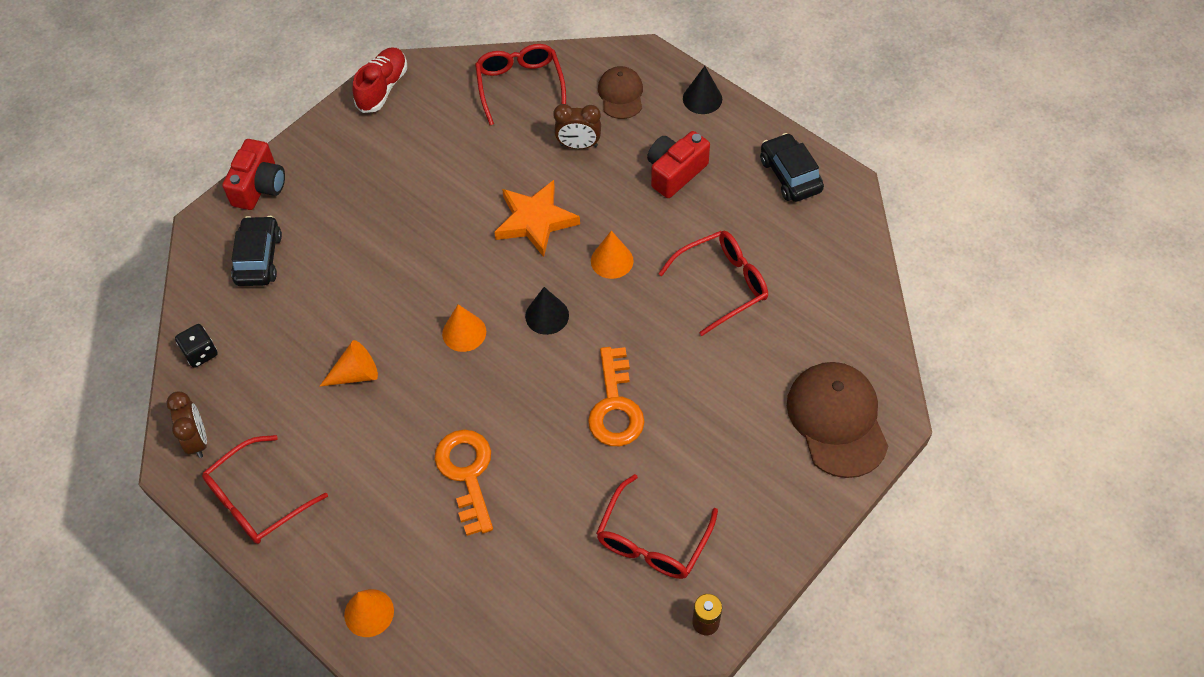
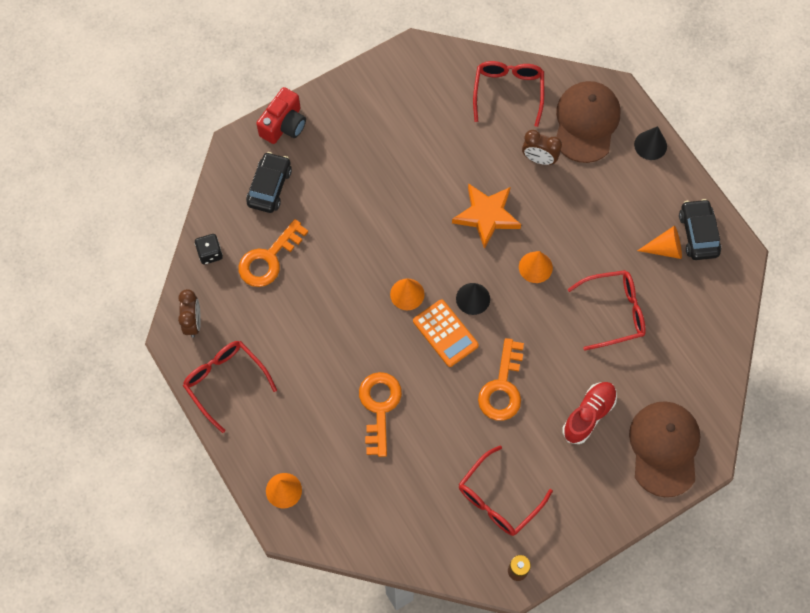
camera: 15 degrees right, 10 degrees up
(257, 500) = (225, 382): red glasses -> red glasses turned 75 degrees clockwise
(278, 339) = (269, 259): none -> orange key
(355, 374) = (318, 304): orange cone -> orange cone (665, 249)
(382, 88) = (399, 63): red shoe -> red shoe (588, 415)
(525, 364) = (445, 333): none -> orange calculator
(621, 94) = (586, 123): brown cap -> brown cap, size x1.71
(675, 172) = (608, 205): red camera -> none

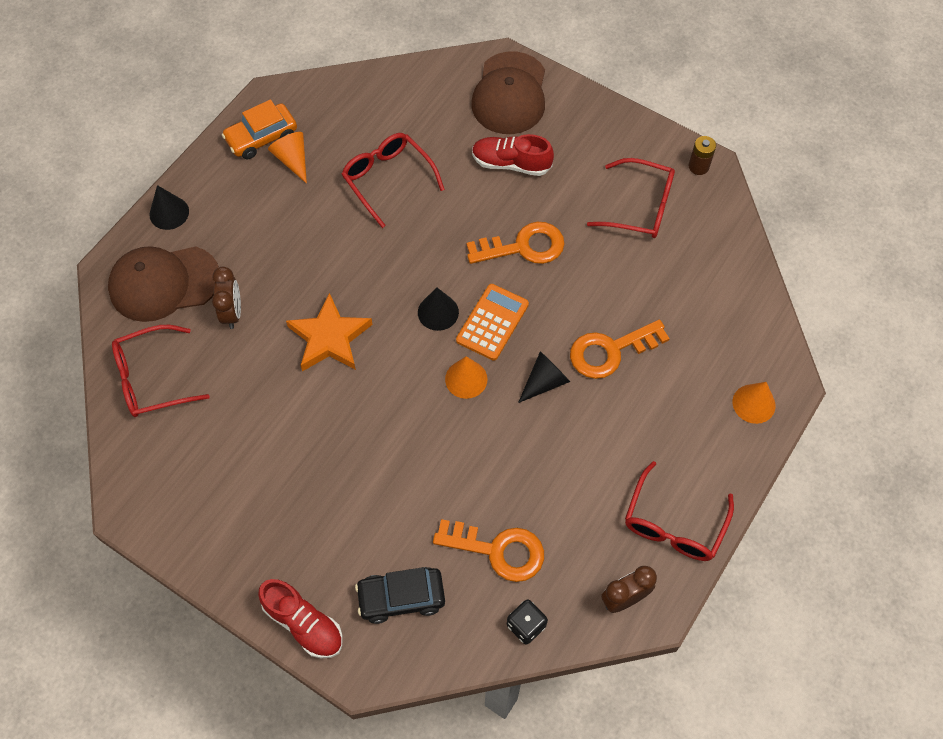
camera: 115 degrees left, 5 degrees down
(284, 125) = (304, 623): red camera -> red shoe
(377, 347) = (544, 382): none -> black cone
(535, 267) = (370, 267): orange cone -> none
(664, 448) = (509, 94): brown cap -> brown cap turned 60 degrees counterclockwise
(698, 234) = (261, 137): black car -> orange car

